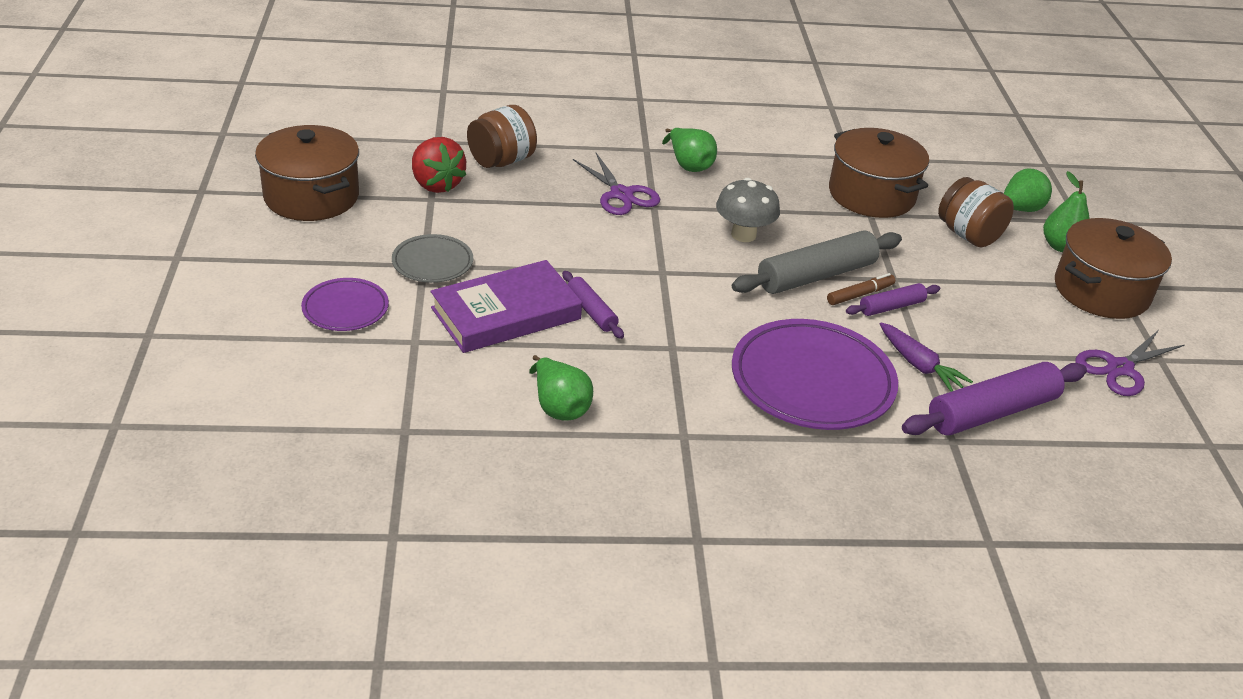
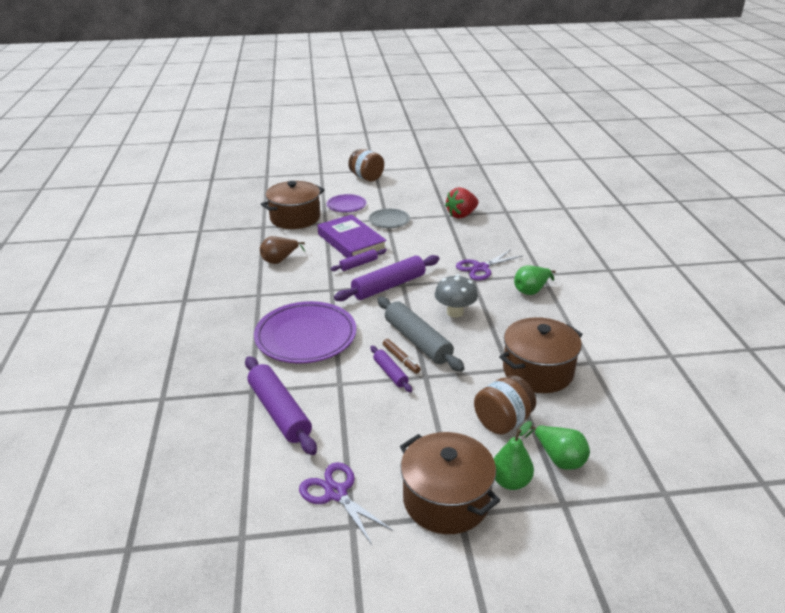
camera: 90 degrees right, 5 degrees down
(311, 196) = (434, 188): brown pot -> brown pot (295, 218)
(501, 161) = (496, 230): brown jar -> brown jar (366, 177)
(559, 407) = (280, 260): green pear -> brown pear
(666, 286) = (388, 286): none -> purple rolling pin
(919, 365) = (326, 382): purple carrot -> none

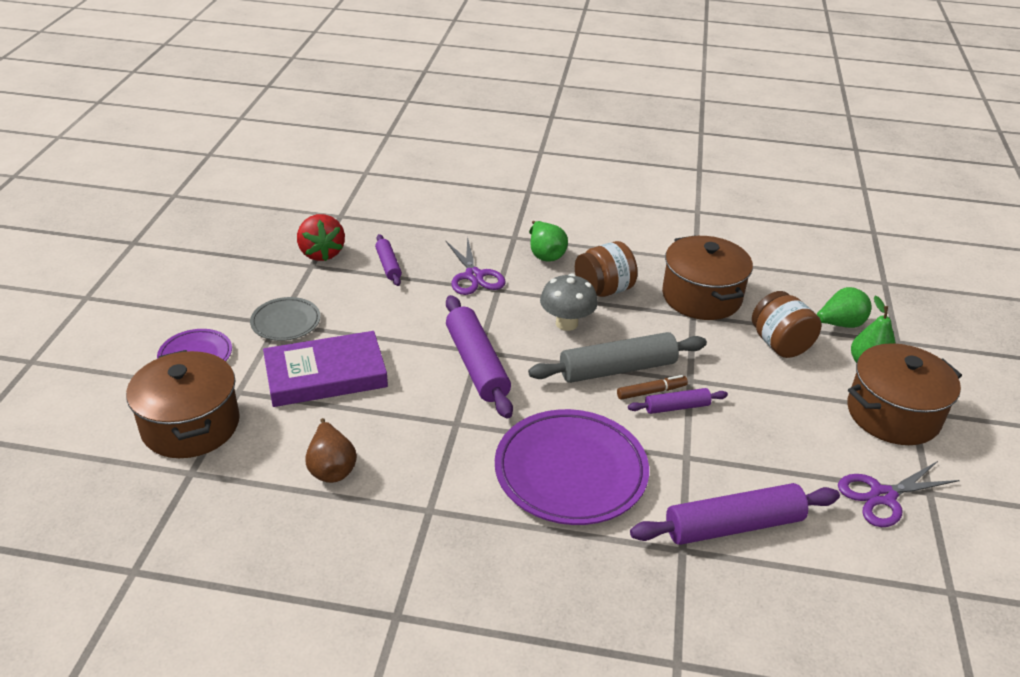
camera: 75 degrees left, 5 degrees up
(358, 264) = (400, 381): purple rolling pin -> purple rolling pin (388, 265)
(366, 177) = (108, 312): brown jar -> brown jar (603, 290)

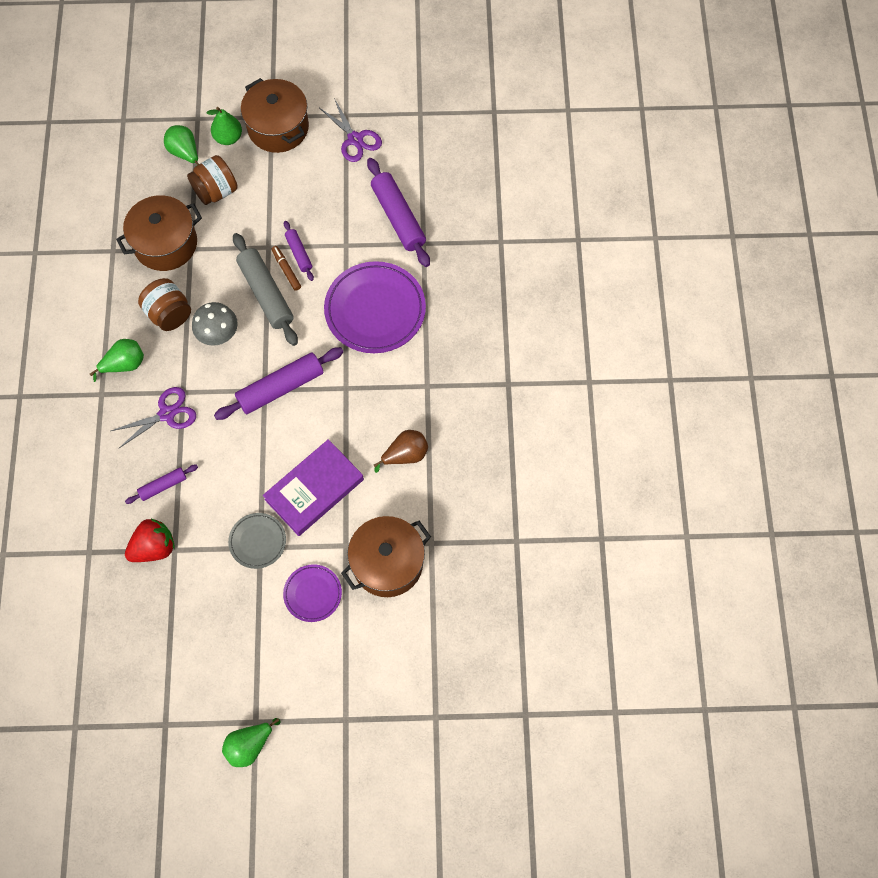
camera: 100 degrees left, 30 degrees up
(65, 290) = (249, 745): none -> green pear
(326, 375) = (314, 489): purple book -> purple book turned 75 degrees clockwise

